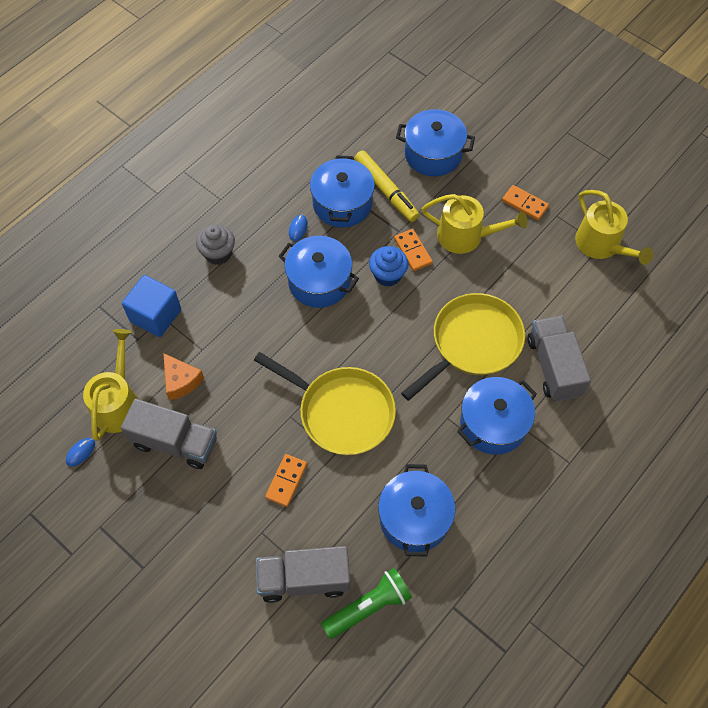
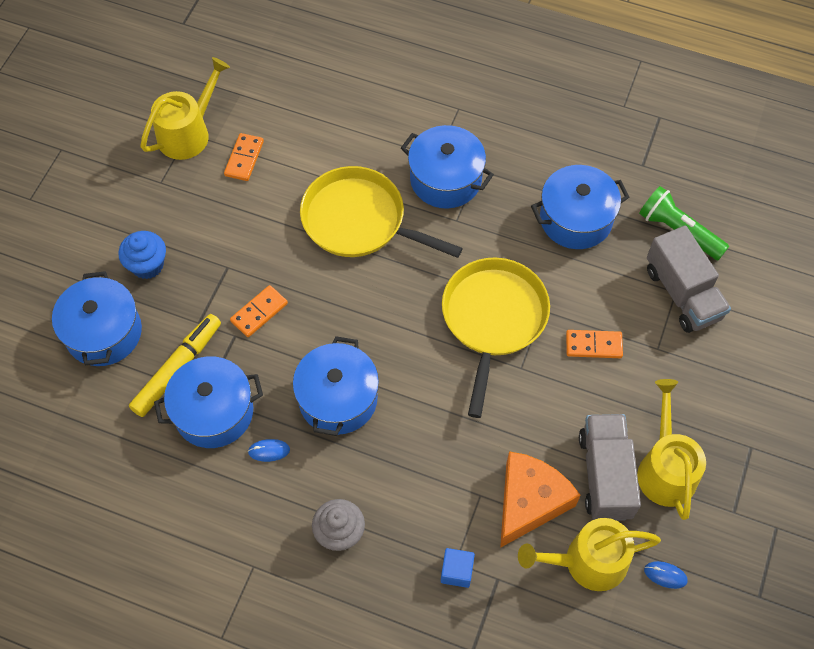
camera: 110 degrees left, 0 degrees up
(155, 315) = (456, 571): blue cube -> blue cube, size x0.57
(181, 381) = (529, 502): orange cheese -> orange cheese, size x1.59
(387, 275) = (302, 328): blue cupcake -> blue cupcake (147, 265)
(465, 236) = (219, 264): yellow watering can -> yellow watering can (665, 469)
(524, 204) = (153, 217): orange domino -> orange domino (244, 158)
(553, 366) = (358, 143): grey truck -> none

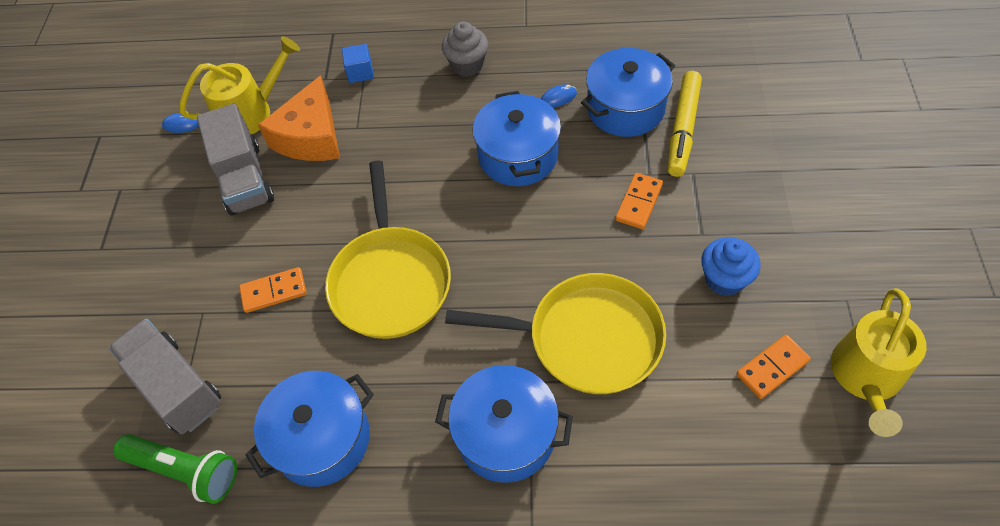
camera: 165 degrees right, 5 degrees down
(103, 332) = (775, 133): blue pot -> none
(147, 265) = (785, 206): blue cupcake -> blue cupcake (724, 279)
(244, 158) = (772, 367): orange domino -> orange domino turned 60 degrees clockwise
(665, 469) = (186, 202): yellow watering can -> none

